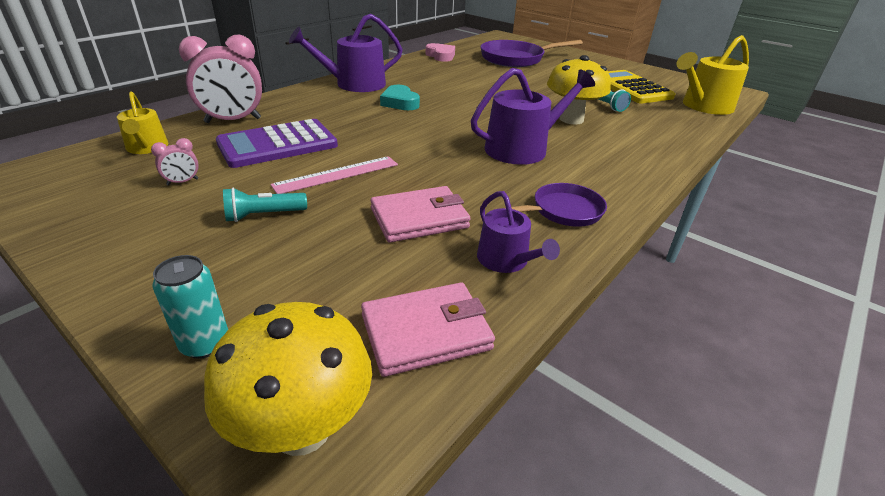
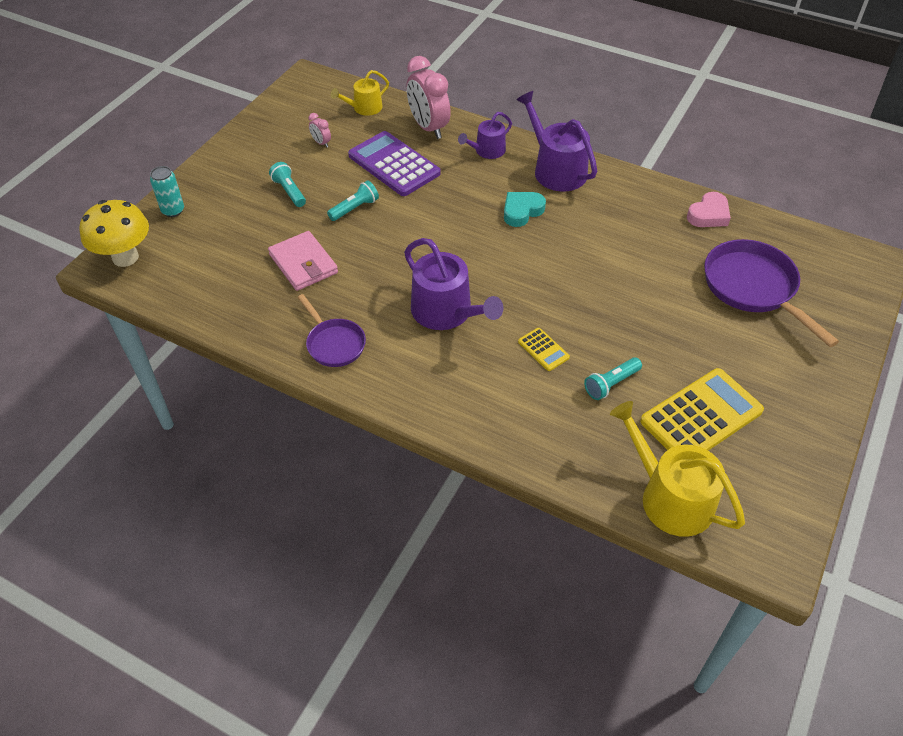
camera: 80 degrees right, 15 degrees up
(337, 174) = (355, 208): pink ruler -> turquoise flashlight
(426, 332) = (188, 286): pink wallet -> none
(506, 260) = (260, 314): purple watering can -> purple watering can (487, 151)
(571, 119) = (543, 349): yellow mushroom -> yellow calculator

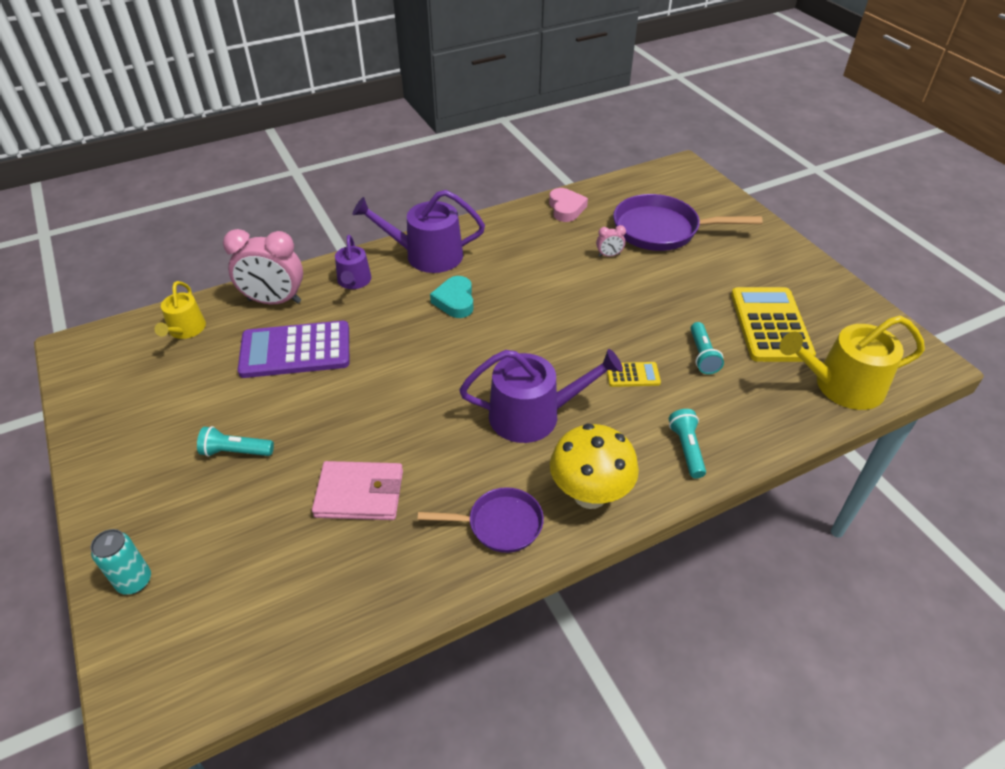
camera: 55 degrees left, 5 degrees down
(125, 257) = (158, 677): yellow mushroom -> yellow mushroom (590, 494)
(321, 143) = (193, 388): pink clock -> pink clock (609, 255)
(355, 208) = (323, 411): turquoise flashlight -> turquoise flashlight (686, 449)

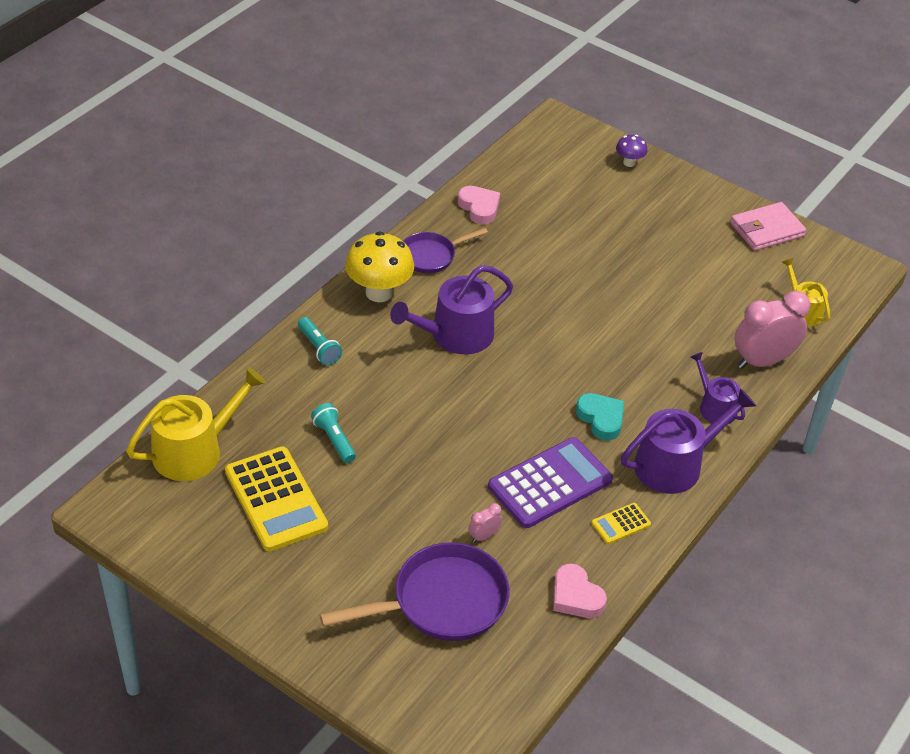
camera: 150 degrees right, 0 degrees up
(134, 581) = (629, 163): turquoise can -> purple mushroom
(235, 452) = (652, 241): turquoise flashlight -> none
(295, 350) = (692, 323): purple calculator -> purple calculator (550, 483)
(359, 494) = (540, 243): pink wallet -> pink wallet (766, 230)
(390, 579) = (479, 208): none -> pink heart
(632, 375) = (390, 398): yellow calculator -> yellow calculator (621, 524)

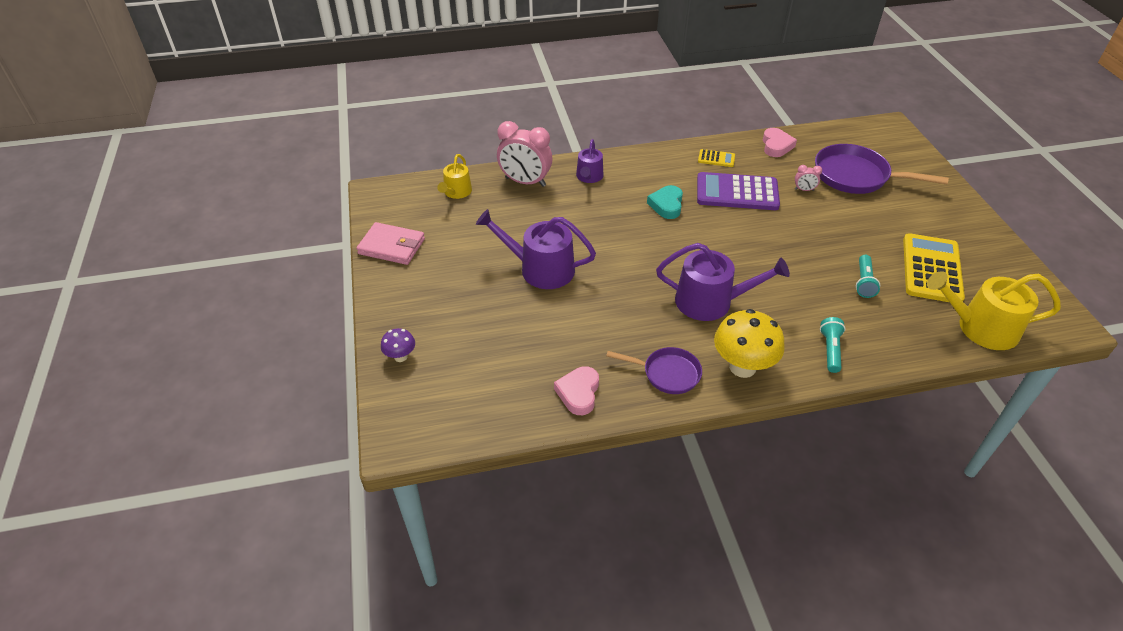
camera: 135 degrees left, 0 degrees up
(675, 464) = (651, 166): purple watering can -> purple watering can (540, 269)

